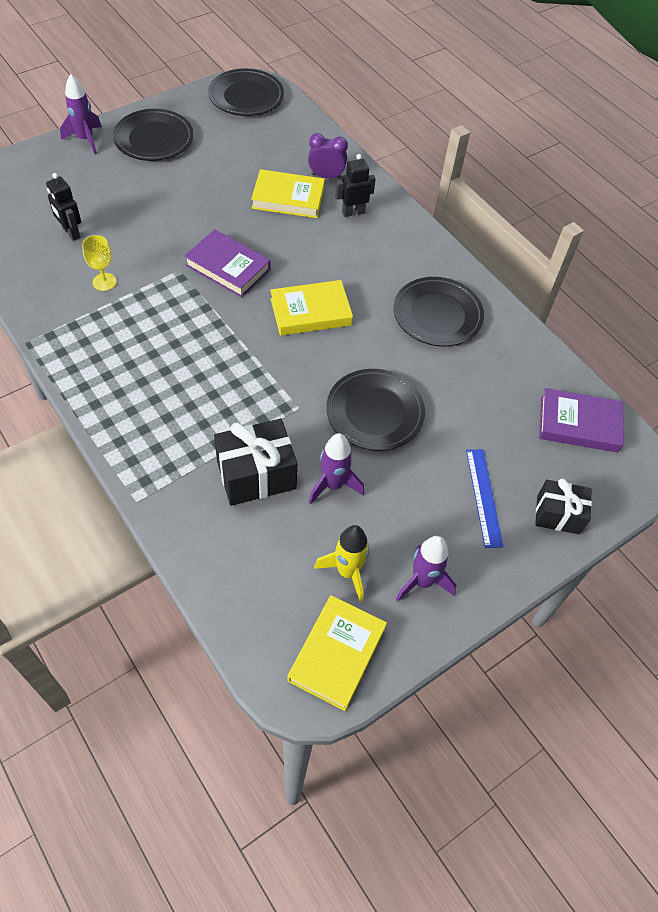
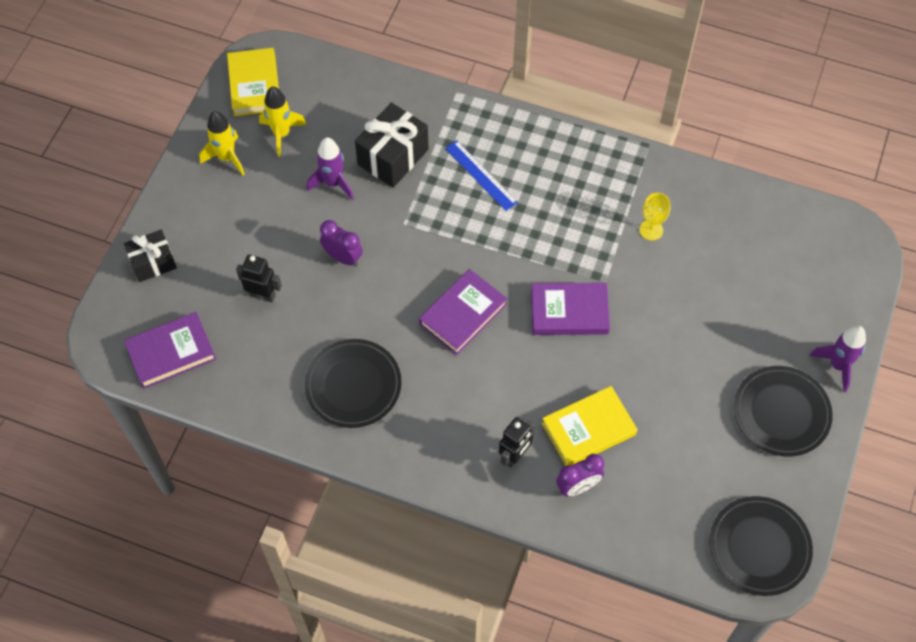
camera: 150 degrees right, 5 degrees up
(71, 233) = (729, 256): black robot -> black robot (262, 295)
(310, 312) = (463, 314): yellow book -> purple book
(375, 412) = (343, 257): black plate -> purple clock
(422, 581) = (227, 158): purple rocket -> yellow rocket
(483, 497) = (217, 242): blue ruler -> blue ruler (481, 175)

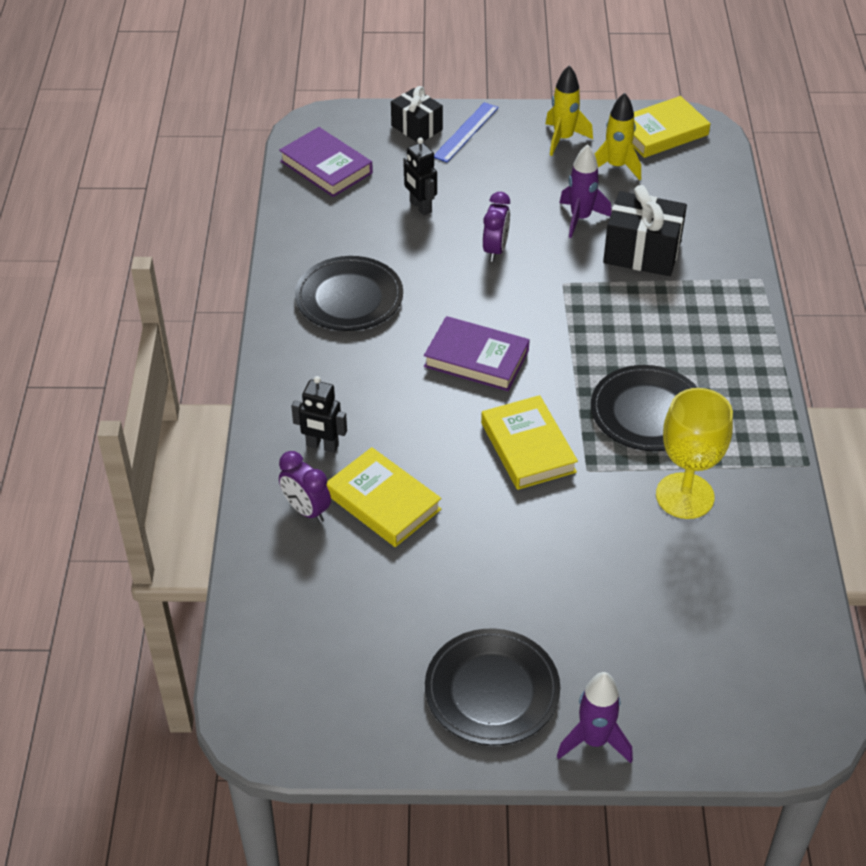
camera: 70 degrees right, 15 degrees down
(262, 295) = (420, 207): black robot -> black robot turned 150 degrees clockwise
(481, 175) = (664, 327): blue ruler -> blue ruler (466, 132)
(569, 312) = (528, 447): purple book -> yellow book
(651, 230) = (684, 496): yellow goblet -> yellow goblet, size x1.84
(759, 547) = (293, 707): black plate -> black plate (647, 412)

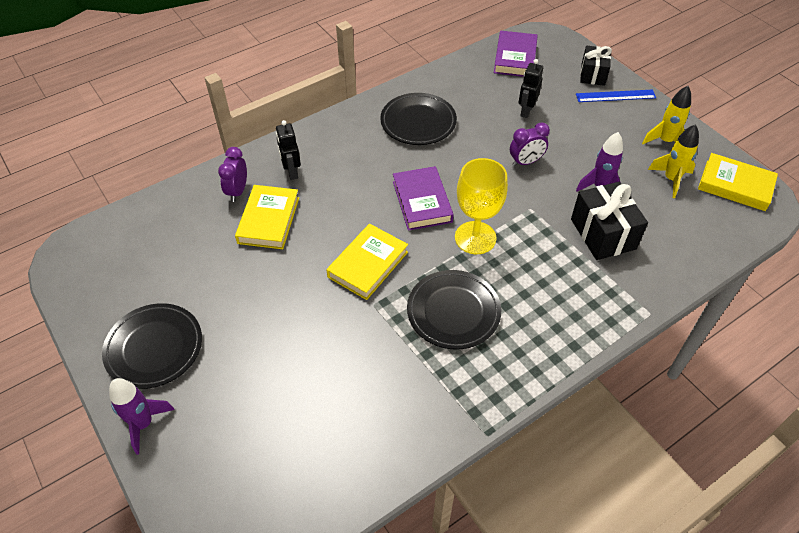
camera: 55 degrees right, 5 degrees up
(684, 496) = (393, 371): yellow goblet -> yellow goblet (475, 238)

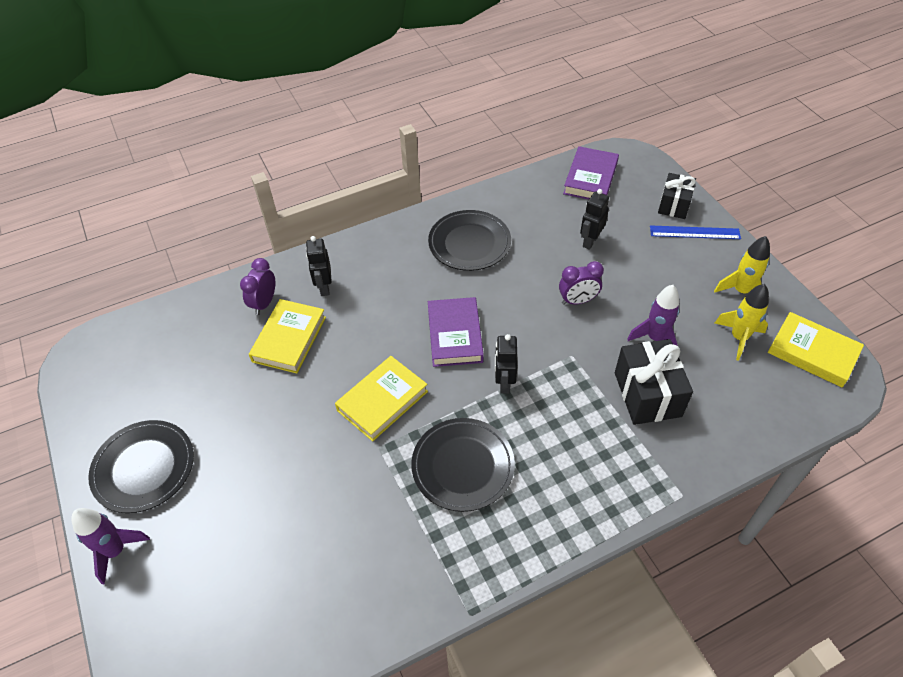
camera: 10 degrees right, 0 degrees up
(475, 238) = (504, 383): yellow goblet -> black robot

